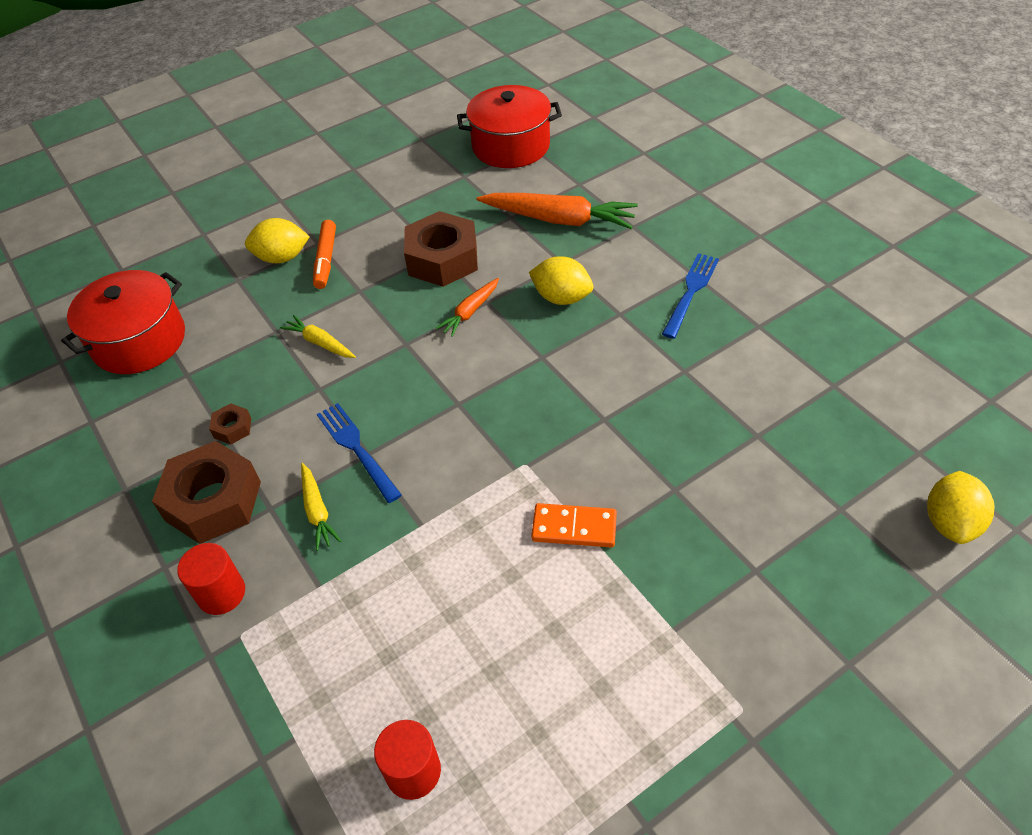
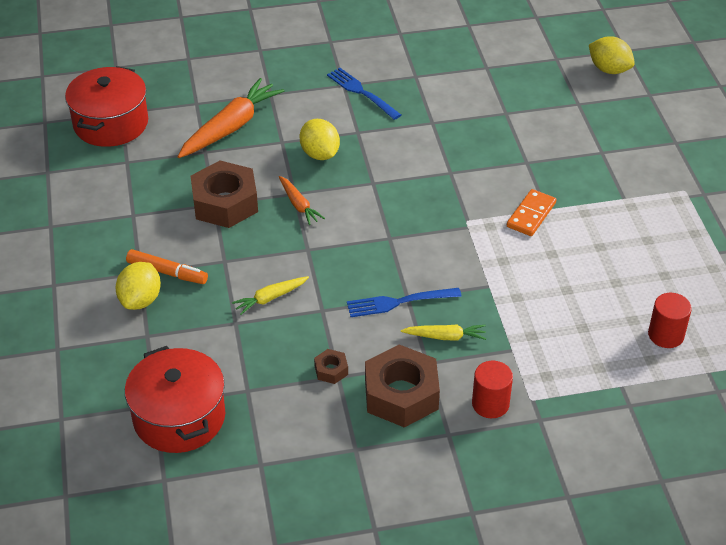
camera: 70 degrees left, 5 degrees down
(561, 298) = (320, 154): yellow lemon -> yellow lemon turned 75 degrees counterclockwise

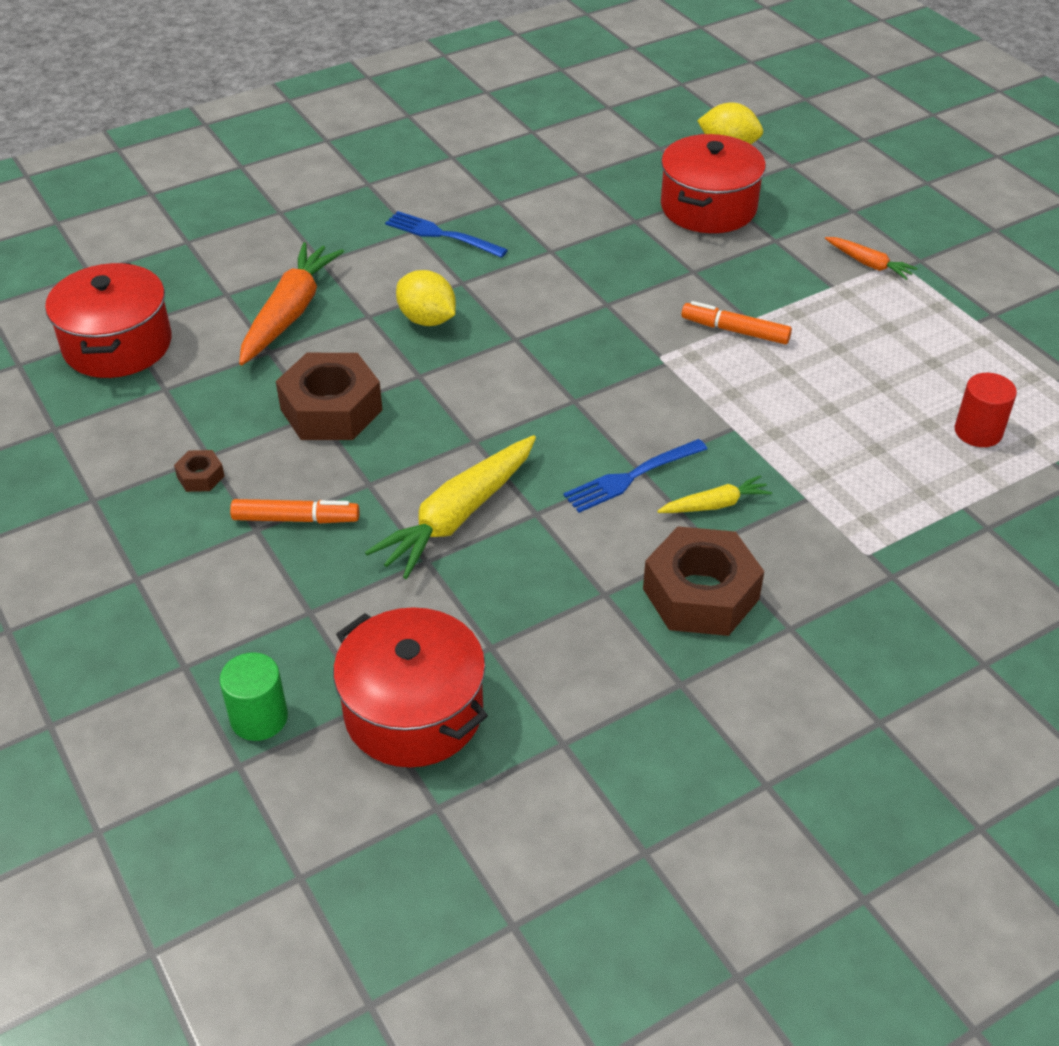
camera: 20 degrees left, 0 degrees up
(86, 393) = (259, 718): none -> green cylinder
(140, 300) = (276, 566): yellow lemon -> none
(270, 298) = (458, 516): yellow carrot -> yellow carrot, size x1.93
(299, 205) = (433, 388): orange carrot -> orange carrot (869, 264)
(331, 370) = (591, 588): brown nut -> brown nut (200, 476)
(490, 404) = (820, 574): red cylinder -> none
(531, 215) = (735, 331): orange domino -> orange marker
(566, 115) = (708, 207): none -> red pot

